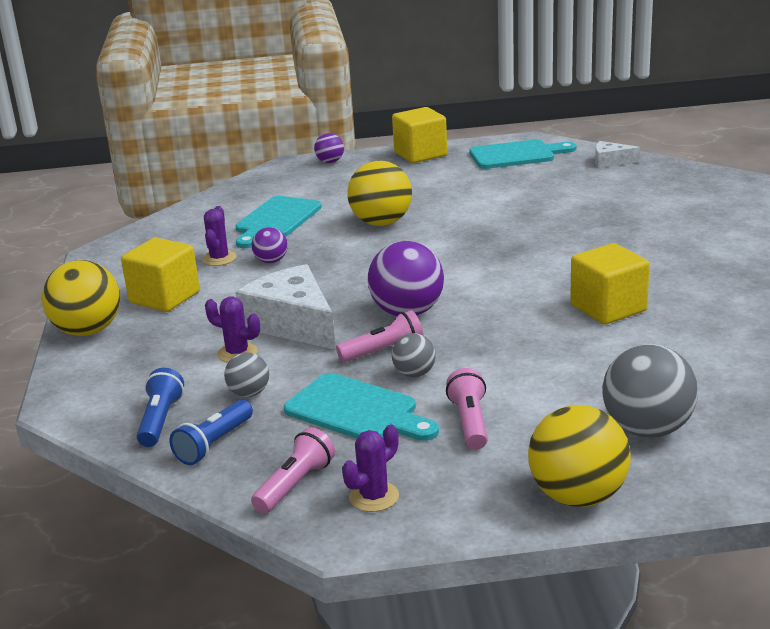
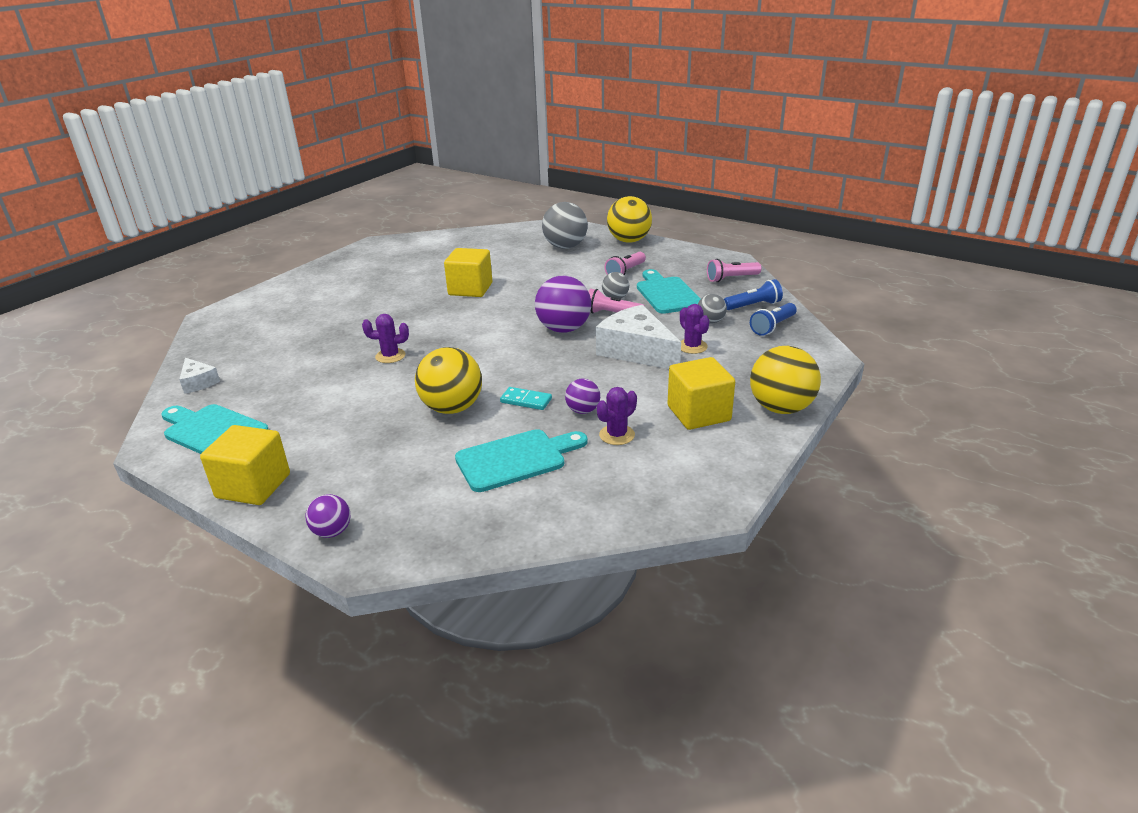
camera: 140 degrees left, 5 degrees up
(293, 324) = (636, 351): white cheese -> white cheese turned 135 degrees clockwise
(331, 248) = (526, 401): none -> turquoise domino
(374, 497) = (703, 264): purple cactus -> purple cactus (390, 356)

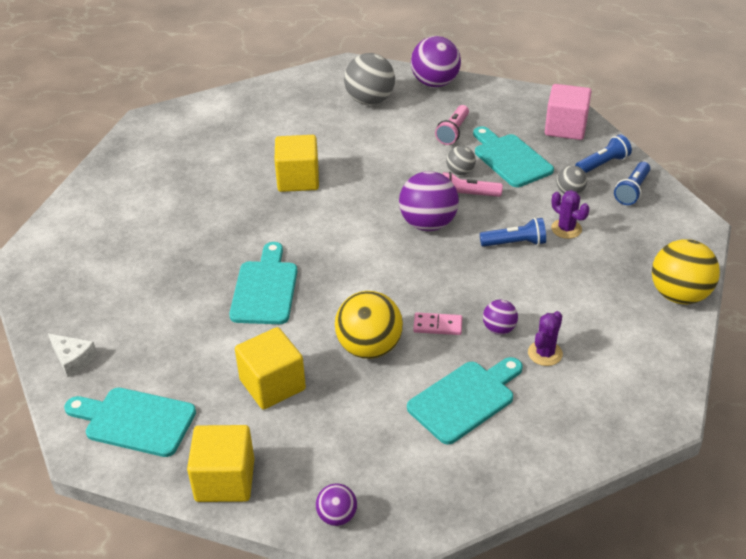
camera: 15 degrees left, 10 degrees up
(390, 356) = (265, 289): purple cactus -> turquoise cutting board
(526, 401) = (437, 326): turquoise domino -> pink domino
(629, 241) = (435, 83): yellow ball -> purple ball
(636, 351) = (515, 243): white cheese -> blue flashlight
(698, 413) = (608, 314): yellow cube -> yellow cube (272, 385)
(731, 278) = (565, 128): pink flashlight -> pink cube

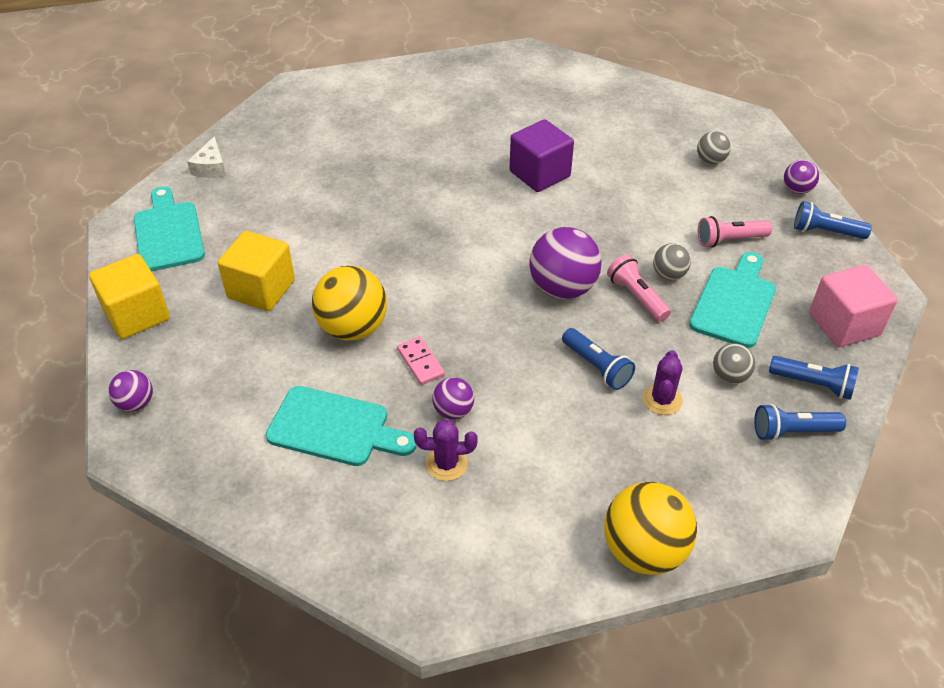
camera: 55 degrees right, 5 degrees up
(265, 289) = (374, 226): turquoise cutting board -> none
(298, 179) = (539, 174): yellow cube -> purple cube
(370, 101) = (710, 161): grey ball -> grey ball, size x0.53
(435, 83) = (797, 190): purple ball -> purple ball, size x0.53
(483, 93) = (825, 232): none -> blue flashlight

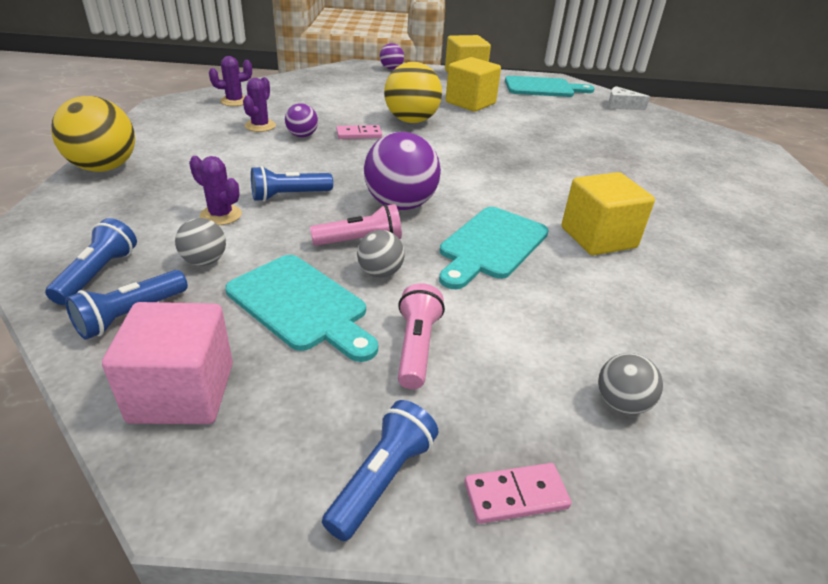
camera: 105 degrees right, 10 degrees down
(334, 428) = (325, 104): turquoise cutting board -> turquoise cutting board (491, 245)
(374, 534) = (234, 101): none -> purple cactus
(539, 174) = (598, 238): purple cube -> yellow cube
(797, 190) = (516, 495): purple ball -> pink domino

